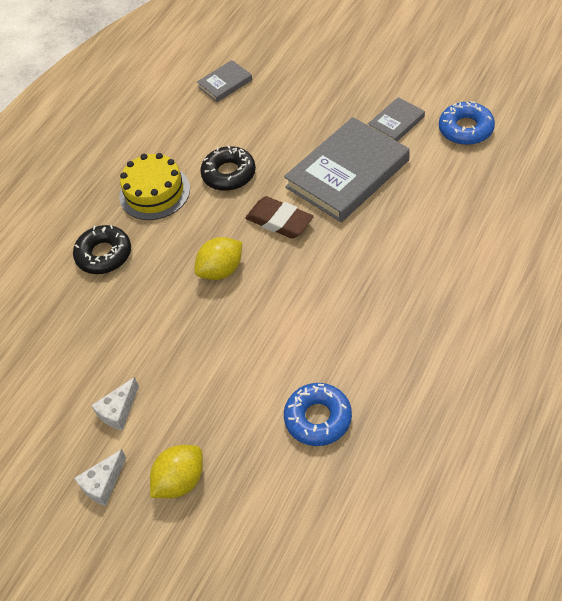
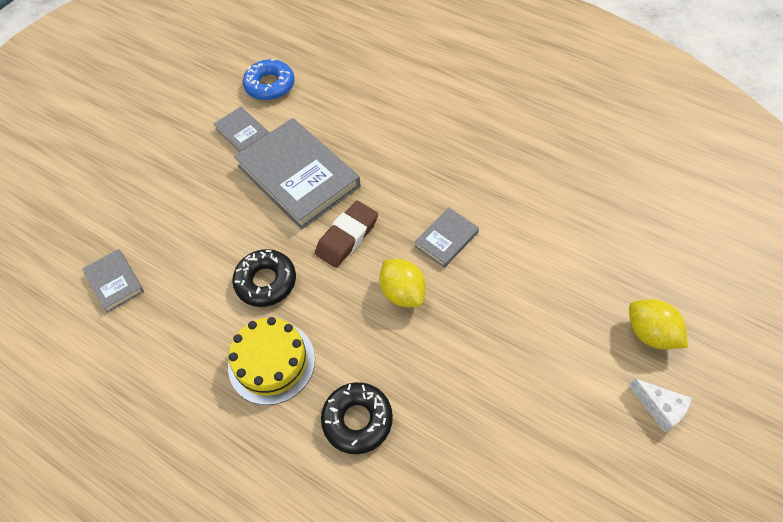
camera: 90 degrees left, 5 degrees up
(118, 411) = (574, 395): white cheese -> none
(283, 299) = (446, 239): none -> grey book
(318, 418) = (579, 220): blue donut -> none

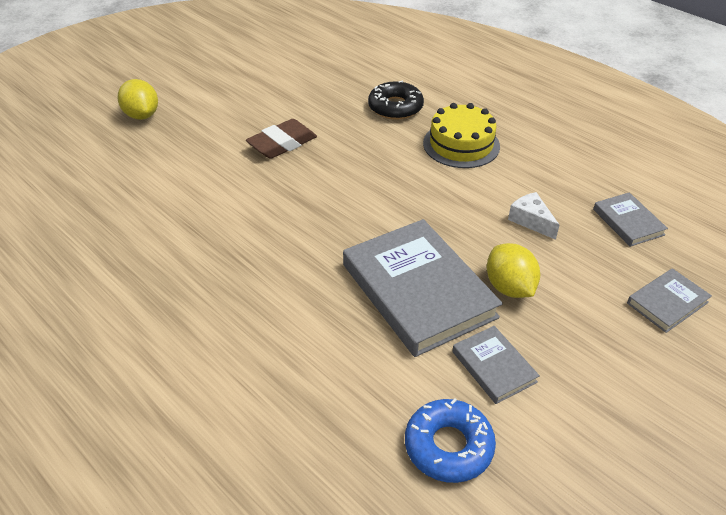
camera: 170 degrees left, 15 degrees down
(266, 282) = (464, 197): black donut -> none
(347, 237) = (373, 219): brown eraser -> brown eraser (282, 144)
(402, 292) = (332, 169): yellow lemon -> yellow lemon (509, 287)
(446, 239) = (270, 200): grey book -> grey book (667, 303)
(660, 407) = (173, 83): white cheese -> white cheese (531, 221)

